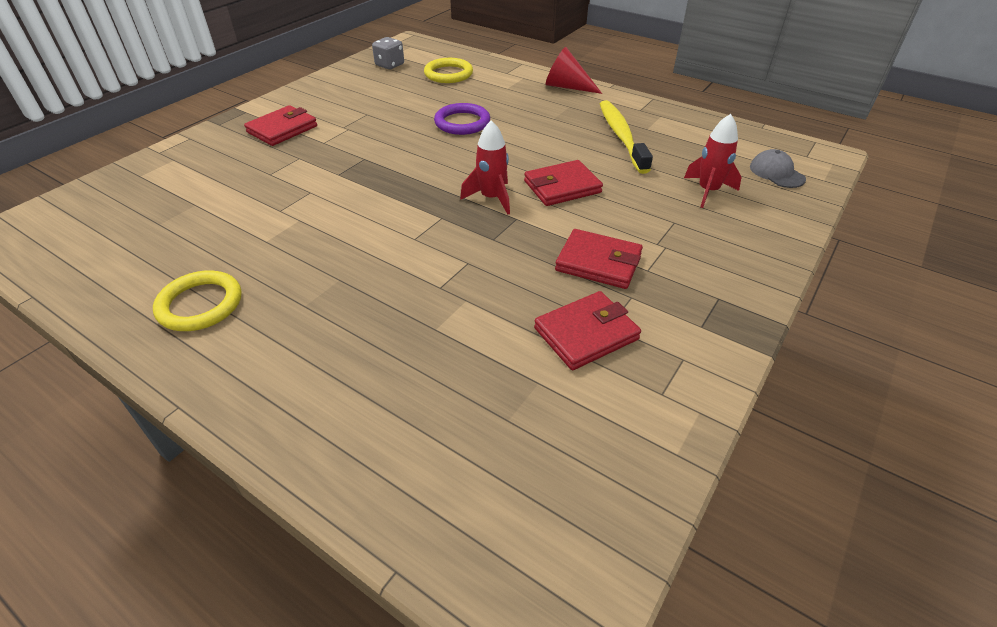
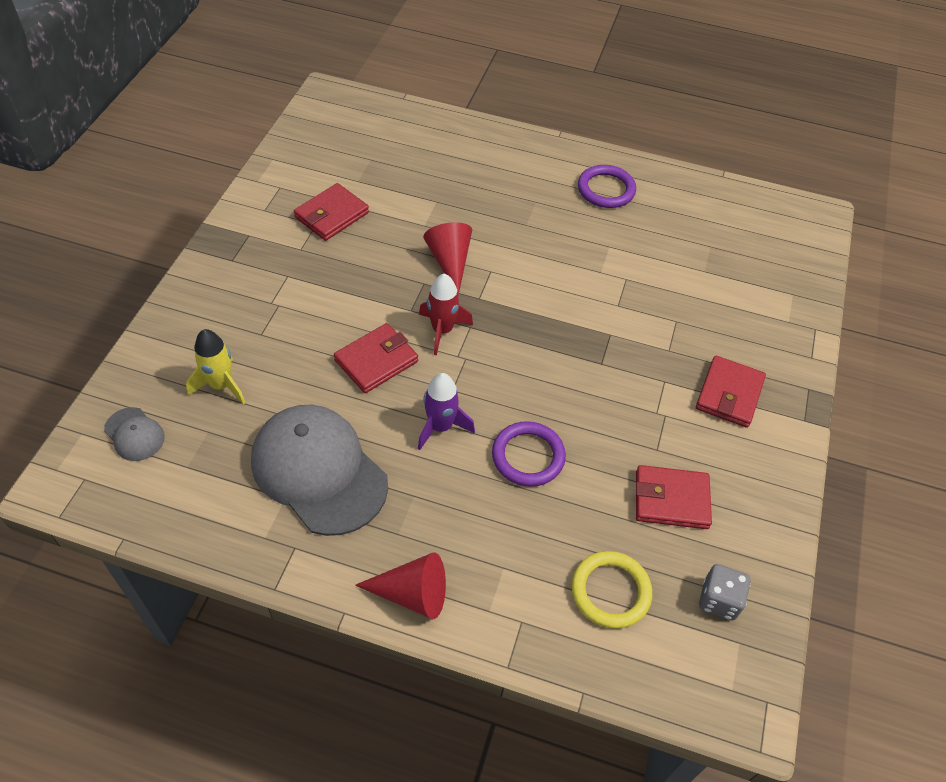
camera: 160 degrees right, 10 degrees up
(200, 304) = (606, 189): yellow ring -> purple ring
(454, 254) = (450, 262): none -> red cone
(520, 144) = (441, 427): none -> purple rocket
(598, 262) = (329, 275): red wallet -> red wallet (671, 500)
(621, 136) = (319, 471): yellow toothbrush -> grey cap
(708, 191) = (221, 385): red rocket -> yellow rocket

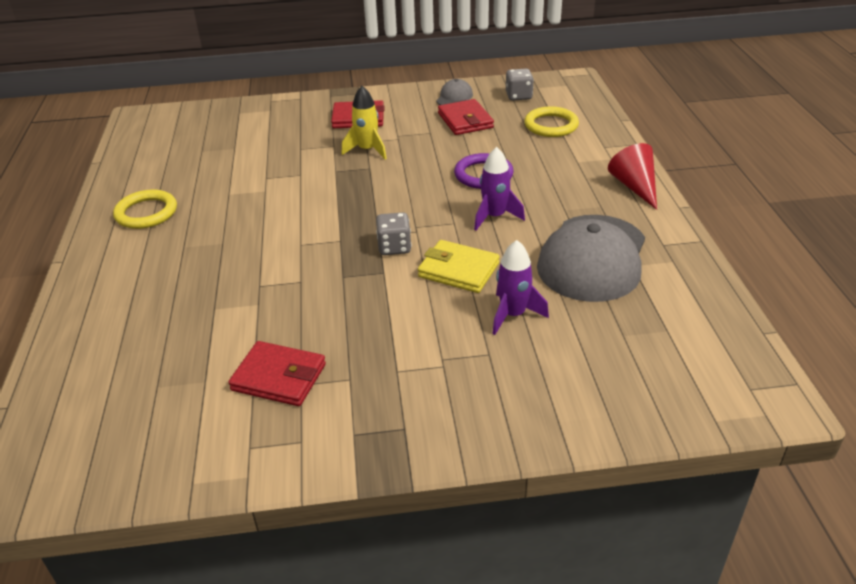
camera: 110 degrees left, 15 degrees down
(134, 434) = (676, 381): grey cap -> grey cap (454, 97)
(221, 385) = (570, 351): yellow rocket -> yellow rocket (367, 150)
(290, 370) = (513, 315): none -> purple rocket
(376, 361) = (458, 270): red wallet -> yellow wallet
(442, 330) = (394, 247): red rocket -> grey dice
(450, 262) = (303, 270): red cone -> none
(606, 189) = (146, 213): purple ring -> yellow ring

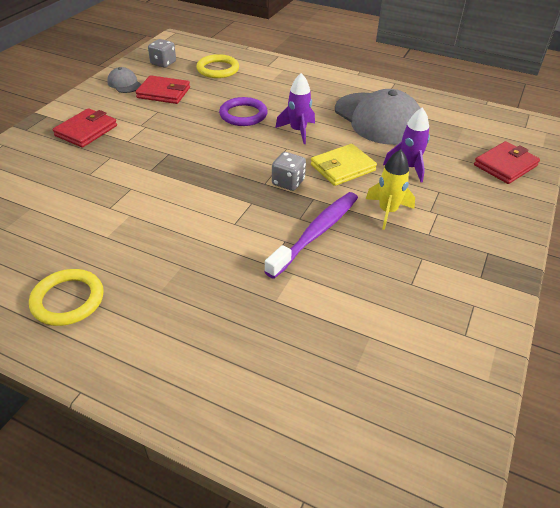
camera: 60 degrees left, 5 degrees up
(279, 377) = (395, 292): red wallet -> red wallet (505, 165)
(328, 295) = (316, 233): none -> purple toothbrush
(367, 150) = (142, 145): yellow rocket -> yellow rocket (387, 211)
(635, 187) = (322, 76): red cone -> none

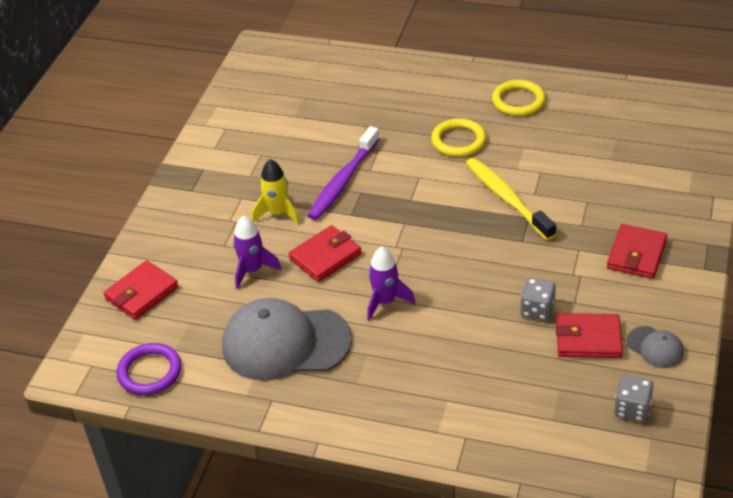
camera: 175 degrees right, 0 degrees up
(159, 188) = (507, 198): none -> yellow toothbrush
(218, 69) = (539, 410): yellow ring -> yellow ring (458, 141)
(243, 115) = (462, 317): purple ring -> purple ring (150, 372)
(288, 182) = (380, 228): grey dice -> grey dice (537, 309)
(342, 168) = (325, 256): yellow wallet -> red wallet
(378, 119) = (285, 343): grey cap -> grey cap turned 45 degrees counterclockwise

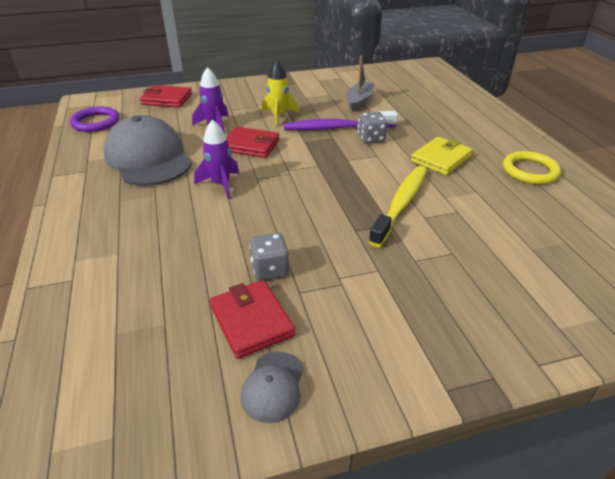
camera: 55 degrees right, 5 degrees down
(298, 140) = (359, 101): none -> grey boat
(458, 141) = (441, 159): yellow ring -> yellow wallet
(632, 409) = (157, 399): grey dice -> grey dice (371, 138)
(636, 254) = (412, 316): red wallet -> none

